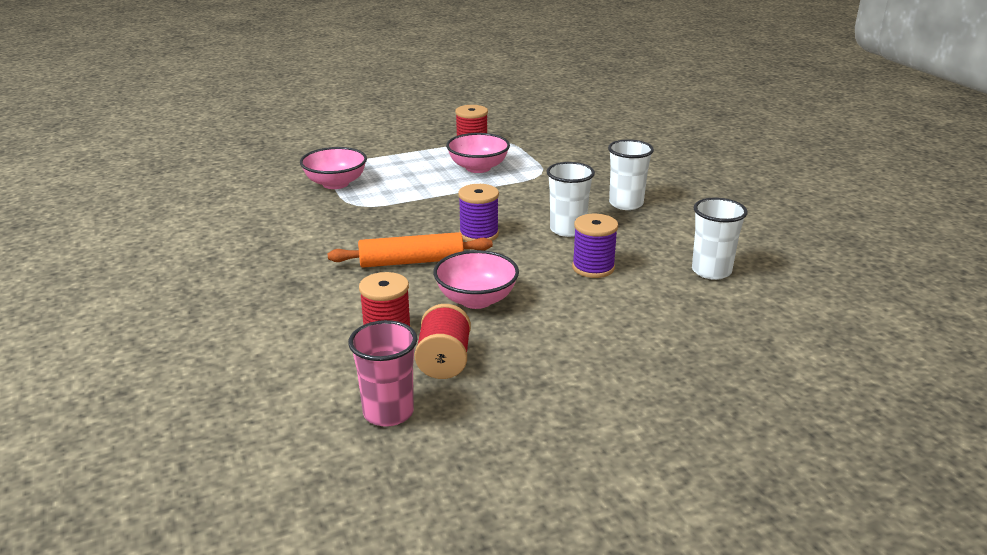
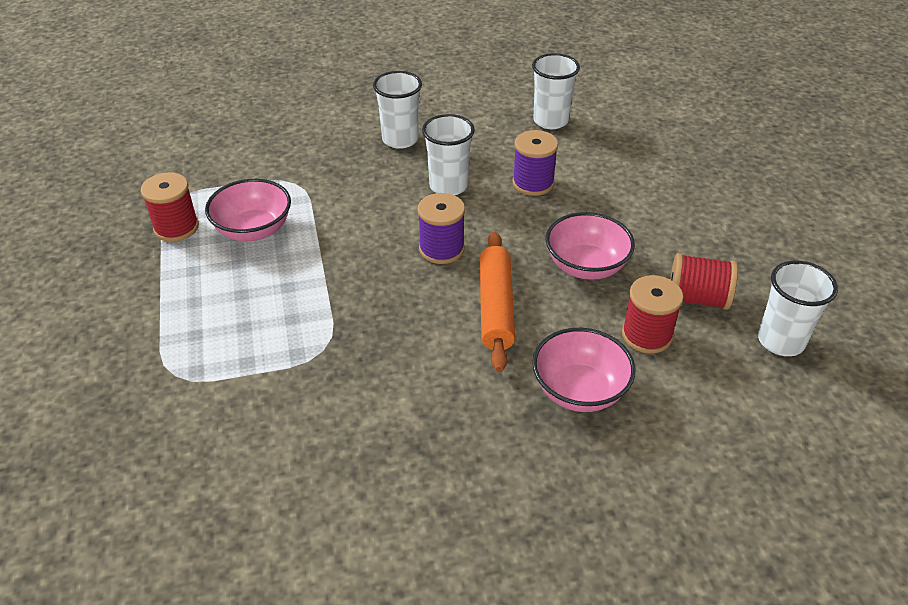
camera: 80 degrees left, 15 degrees up
(335, 183) = (240, 371): pink bowl -> pink bowl (579, 390)
(388, 412) = (781, 341): pink cup -> white cup

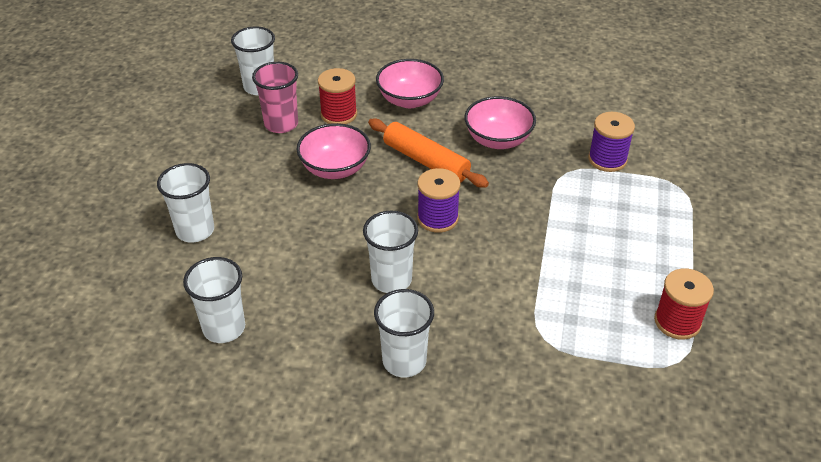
camera: 155 degrees left, 0 degrees up
(253, 230) = (600, 293): pink bowl -> pink bowl (498, 140)
(496, 307) = (426, 161): orange rolling pin -> orange rolling pin turned 75 degrees counterclockwise
(533, 183) = (311, 255): purple spool -> purple spool (607, 159)
(651, 172) = (195, 230): none -> white cup
(697, 298) = (281, 124): red spool -> pink cup

